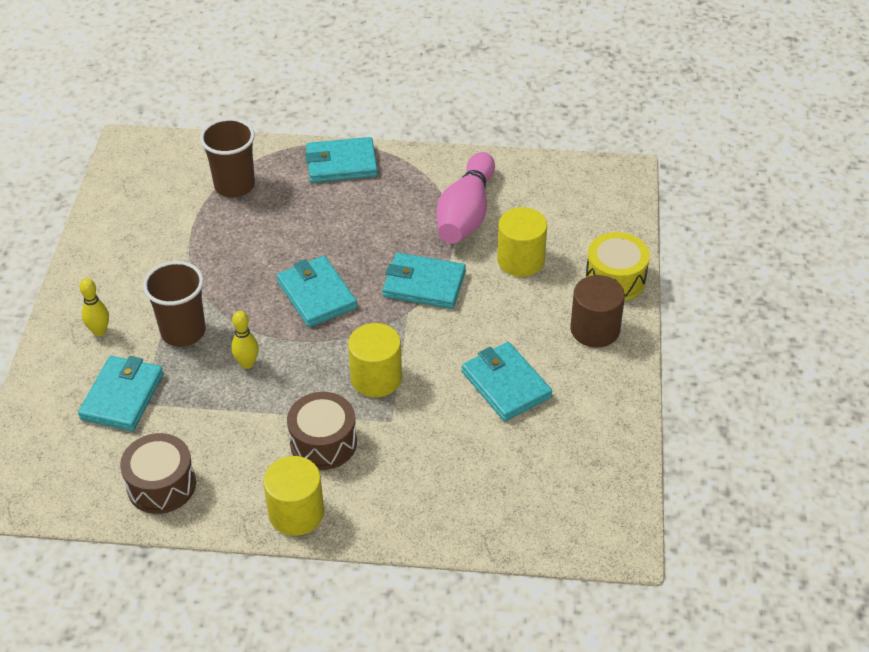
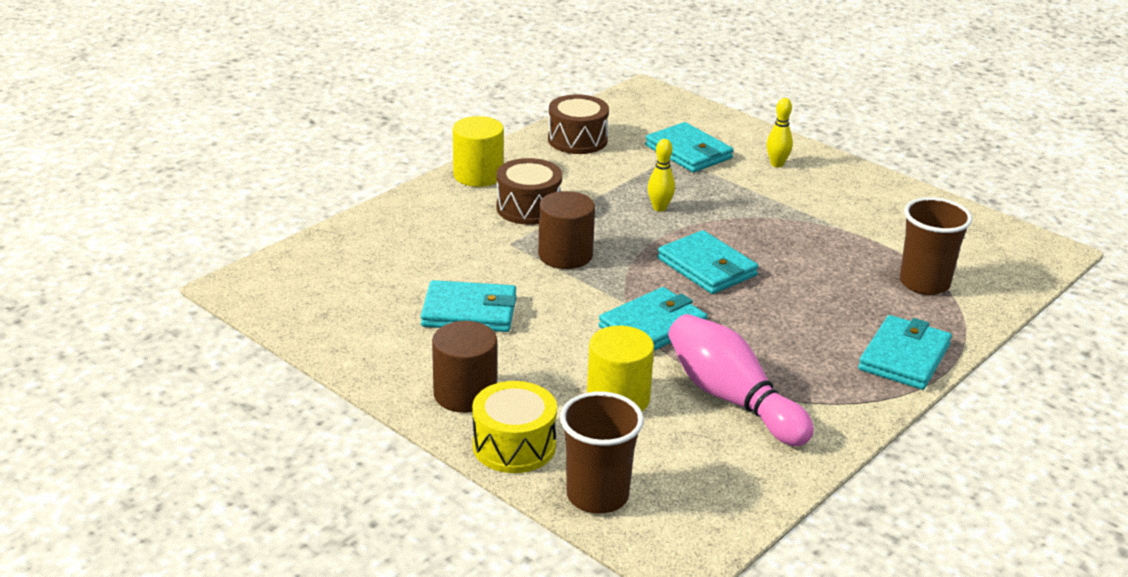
camera: 125 degrees right, 15 degrees down
(183, 332) = (733, 195): brown cup -> brown cup (597, 496)
(317, 295) = (706, 267): turquoise wallet -> turquoise wallet turned 45 degrees clockwise
(376, 378) = (565, 255): yellow cylinder -> brown cylinder

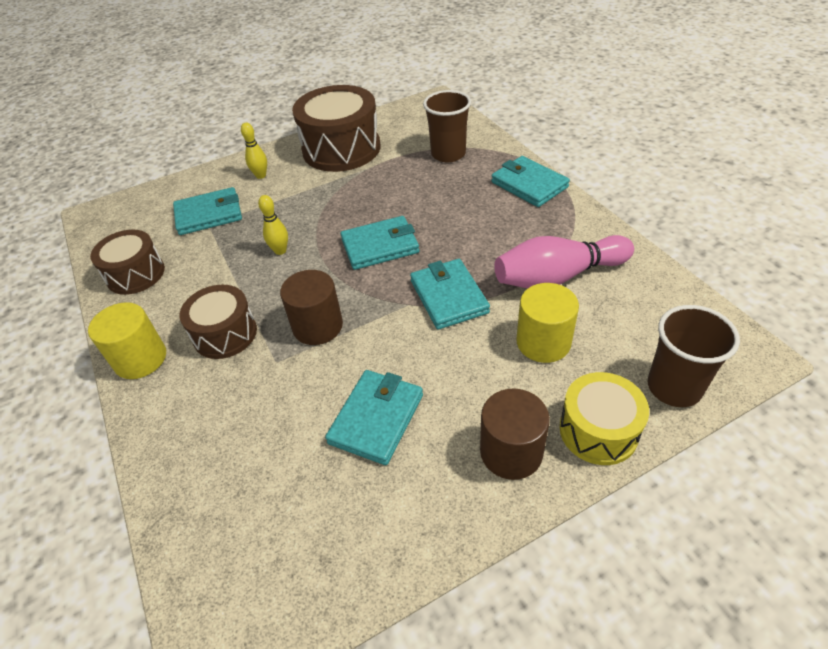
camera: 65 degrees left, 15 degrees up
(871, 203) = (341, 149): none -> brown drum

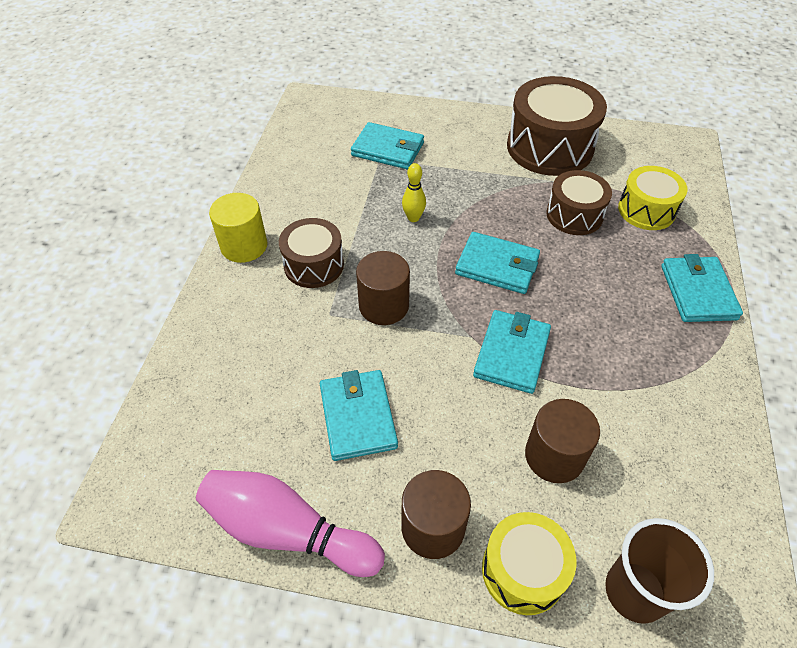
camera: 35 degrees right, 5 degrees up
(135, 274) = (295, 171): brown drum -> brown drum (574, 215)
(261, 176) = (458, 135): yellow bowling pin -> none
(376, 419) = (358, 417): turquoise wallet -> turquoise wallet turned 75 degrees counterclockwise
(448, 154) = (646, 210): brown cup -> yellow drum
(543, 342) = (554, 456): yellow cylinder -> brown cylinder
(558, 277) = (631, 405): pink bowling pin -> pink bowling pin (287, 531)

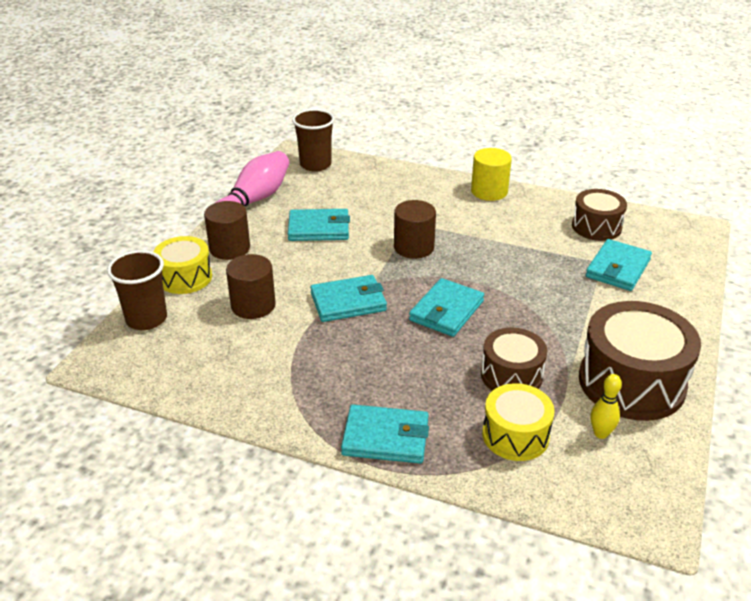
camera: 100 degrees right, 15 degrees down
(163, 461) = (315, 165): none -> brown cup
(314, 265) = (463, 219): brown drum -> brown drum (596, 227)
(413, 218) = (515, 272): yellow bowling pin -> yellow bowling pin (601, 433)
(512, 354) = (348, 302): turquoise wallet -> turquoise wallet turned 45 degrees counterclockwise

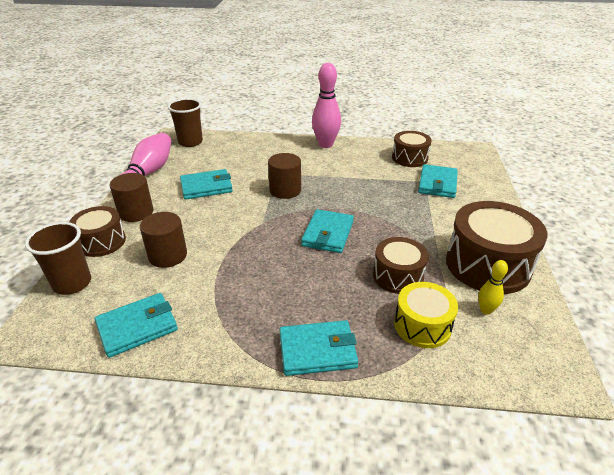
camera: 15 degrees left, 0 degrees up
(185, 277) = (101, 242): yellow drum -> brown drum
(348, 302) = (247, 239): turquoise wallet -> turquoise wallet (137, 327)
(489, 191) = (325, 144): yellow cylinder -> pink bowling pin

